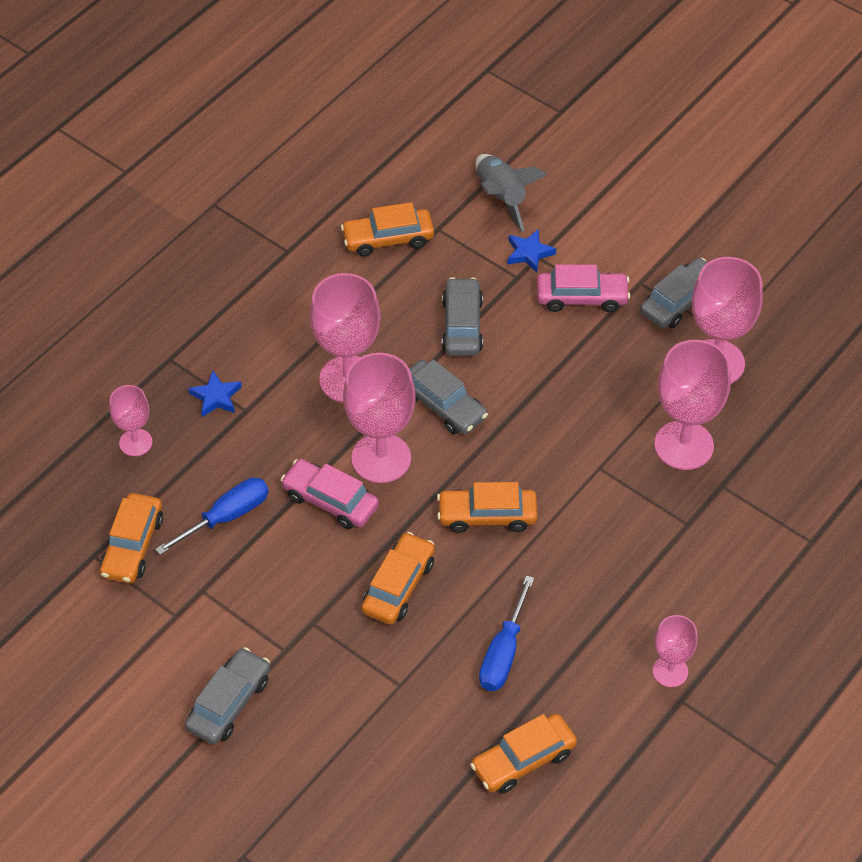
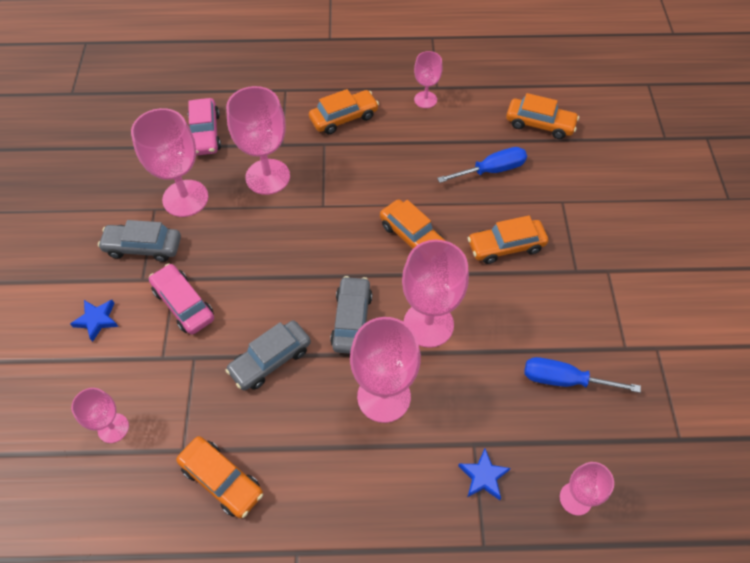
camera: 130 degrees left, 5 degrees up
(132, 546) = (646, 420): orange car -> orange car (344, 118)
(229, 703) = (668, 272): grey car -> none
(330, 501) = (488, 328): pink car -> pink car (205, 133)
(501, 197) = (113, 428): grey rocket -> pink goblet
(529, 253) = (163, 366): blue star -> blue star (97, 320)

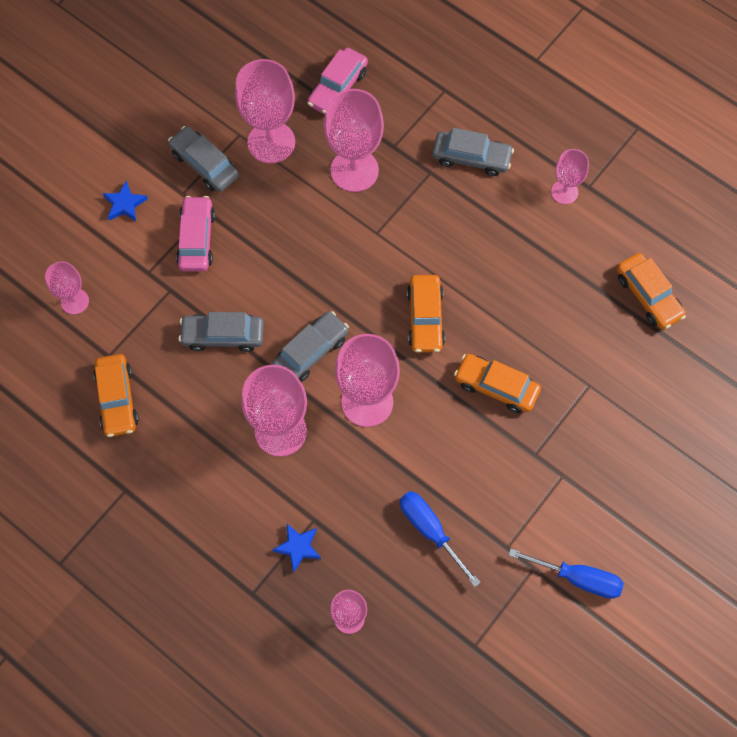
camera: 40 degrees right, 10 degrees up
(344, 118) = (471, 158): orange car -> grey car
(491, 170) = (554, 308): blue screwdriver -> blue screwdriver (577, 578)

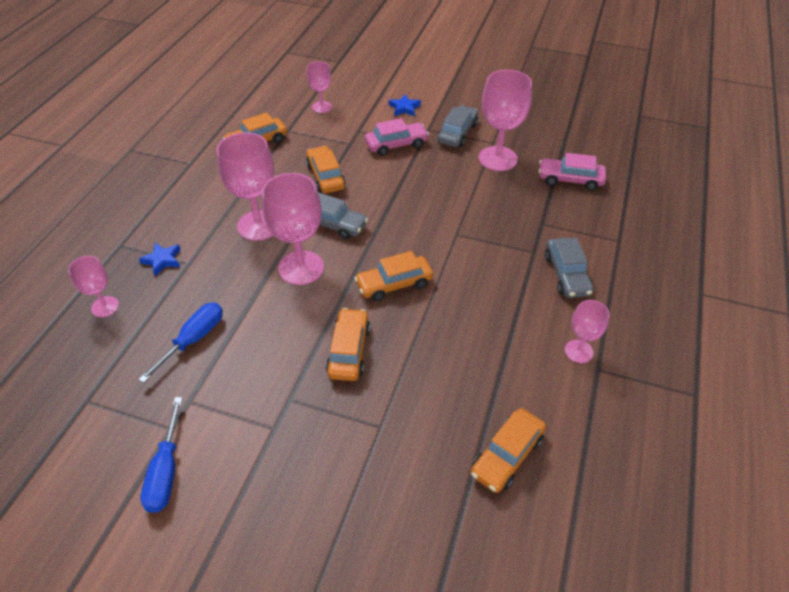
camera: 70 degrees right, 20 degrees down
(223, 336) = (326, 176): grey car -> orange car
(354, 170) = (504, 207): pink goblet -> none

